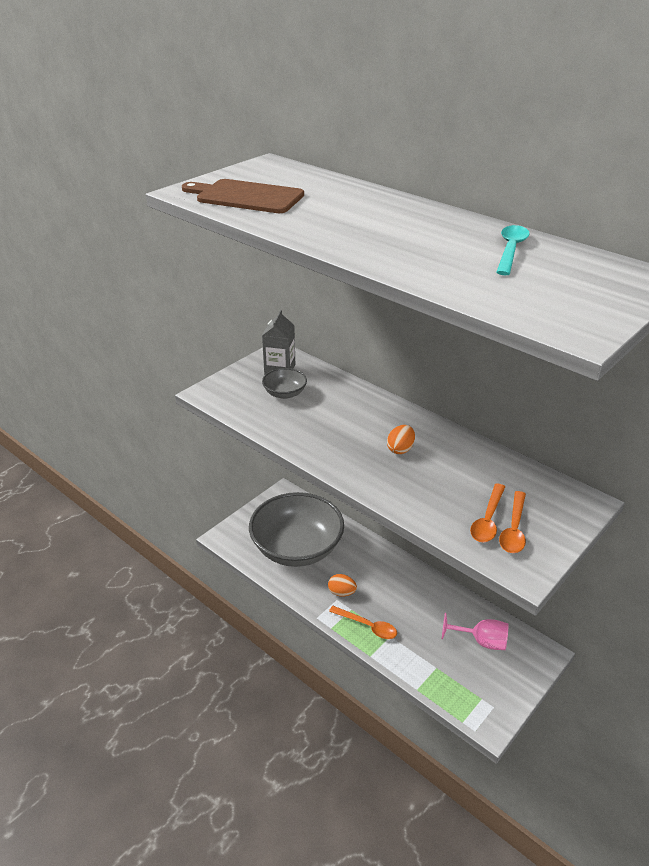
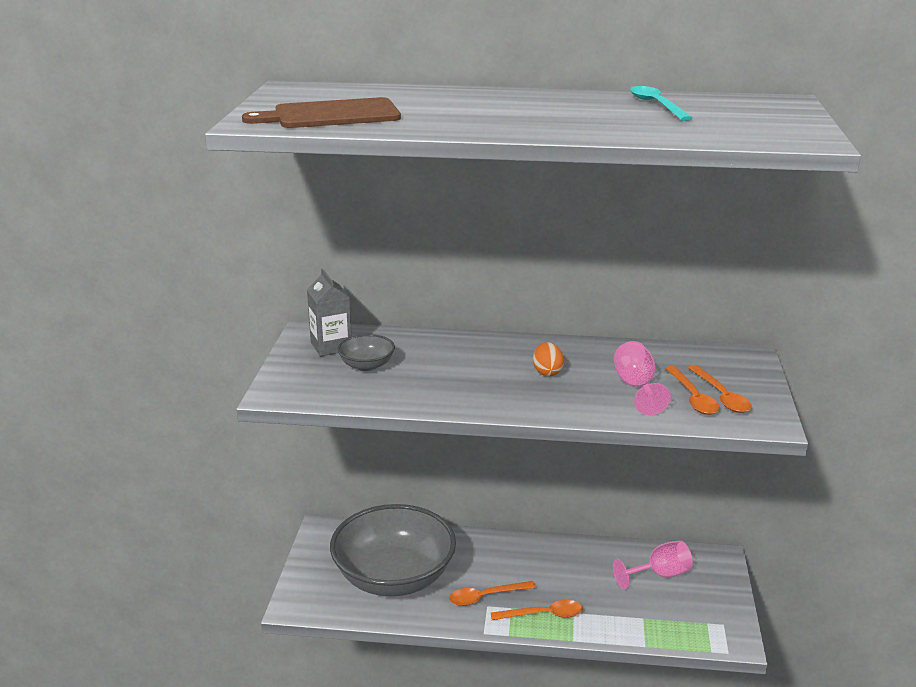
camera: 35 degrees left, 10 degrees down
(341, 592) = (486, 597): orange egg -> orange spoon
(452, 491) = (636, 387): none -> pink goblet

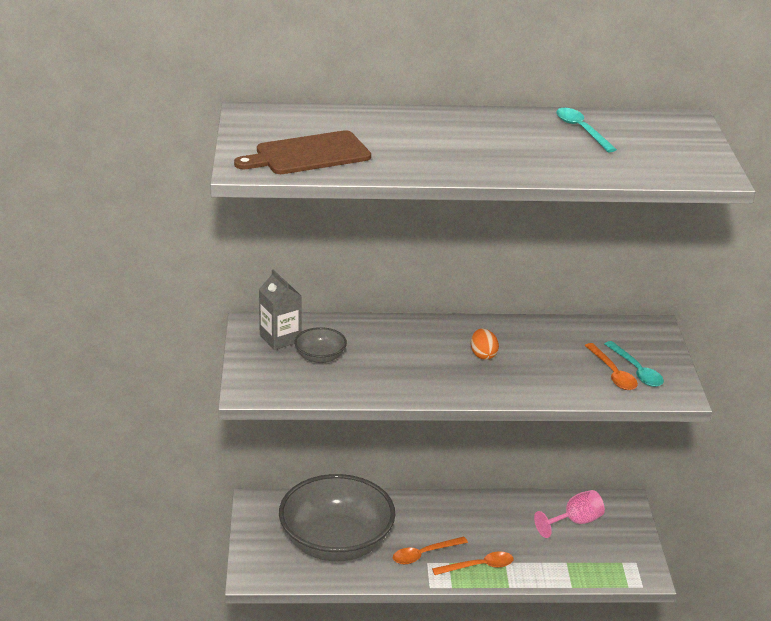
camera: 10 degrees left, 5 degrees up
(636, 387) = (563, 366): pink goblet -> none
(721, 396) = (636, 370): orange spoon -> turquoise spoon

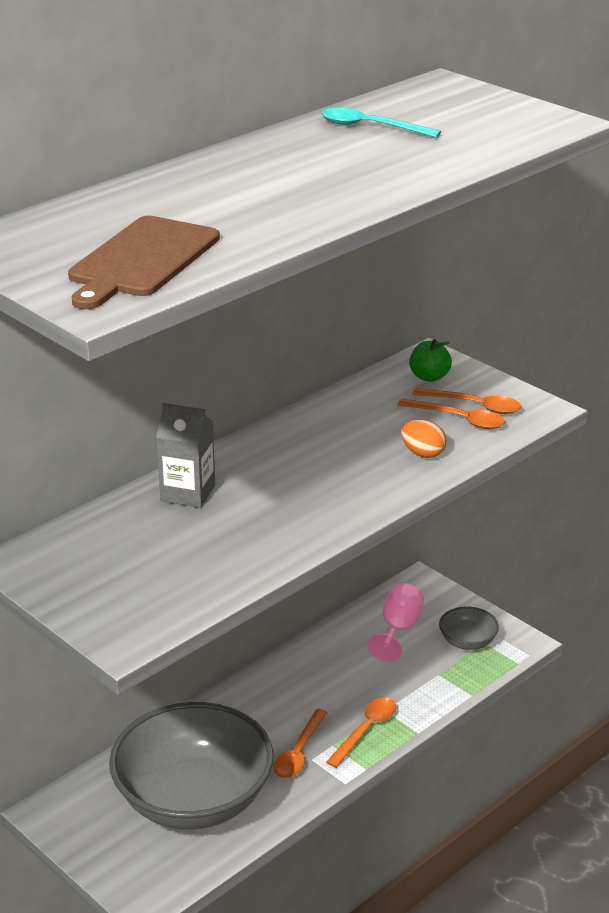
camera: 40 degrees left, 0 degrees up
(280, 338) = (73, 560): grey carton -> grey carton (188, 493)
(320, 357) = (150, 556): grey bowl -> grey bowl (467, 641)
(483, 355) = (315, 464): orange egg -> orange egg (423, 453)
(634, 339) = (429, 377): none -> green apple
(636, 370) = (474, 406): turquoise spoon -> orange spoon

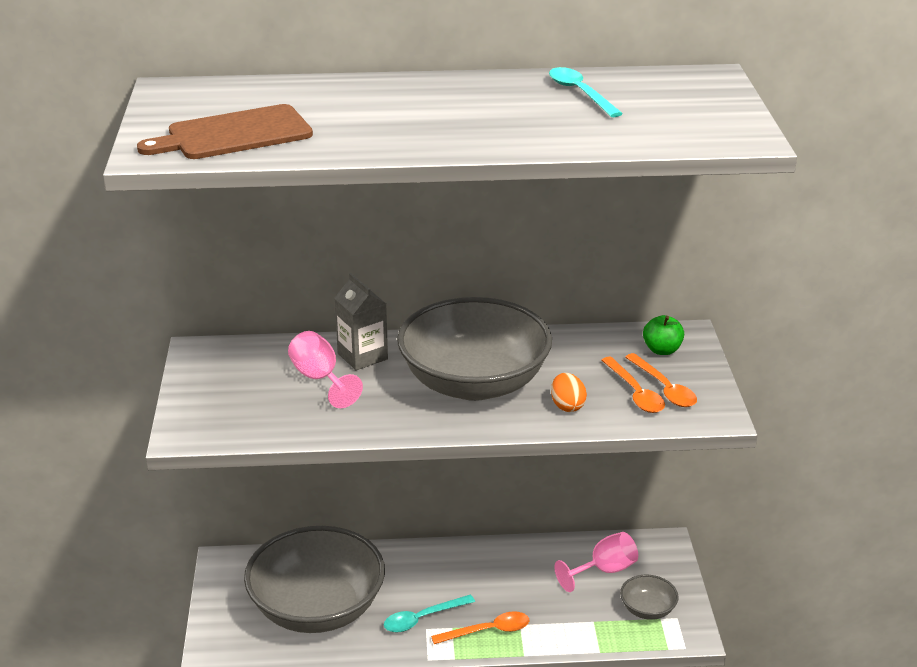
camera: 40 degrees right, 0 degrees up
(179, 530) = (320, 379): none -> pink goblet
(299, 752) = (422, 618): orange spoon -> turquoise spoon
(321, 470) = (474, 383): none -> grey bowl

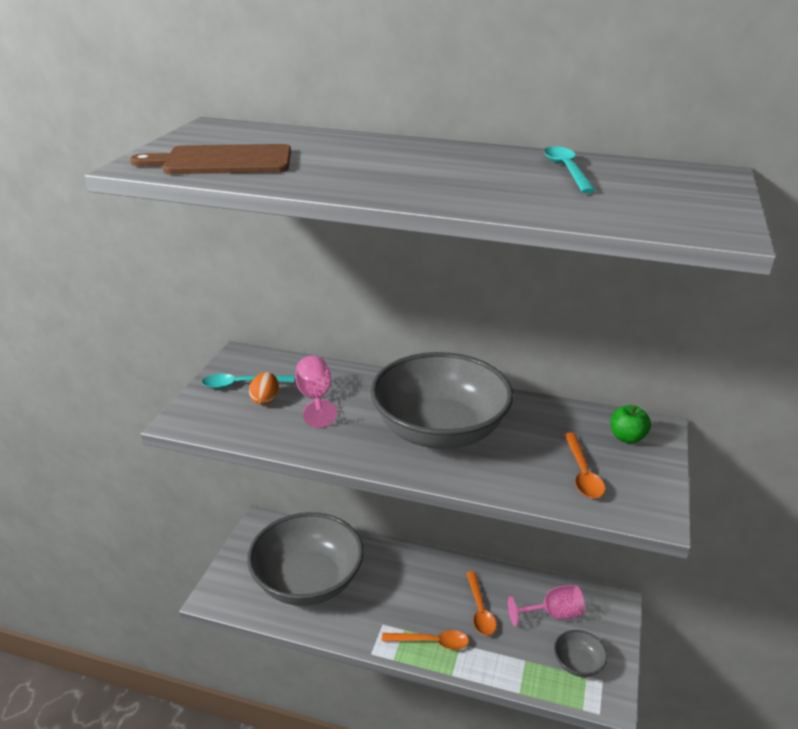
camera: 20 degrees right, 0 degrees up
(362, 356) = (361, 386): grey carton -> none
(422, 618) = (384, 614): turquoise spoon -> turquoise spoon (242, 384)
(567, 406) = (512, 471): orange egg -> orange egg (265, 400)
(664, 388) = (613, 475): orange spoon -> orange spoon (480, 610)

